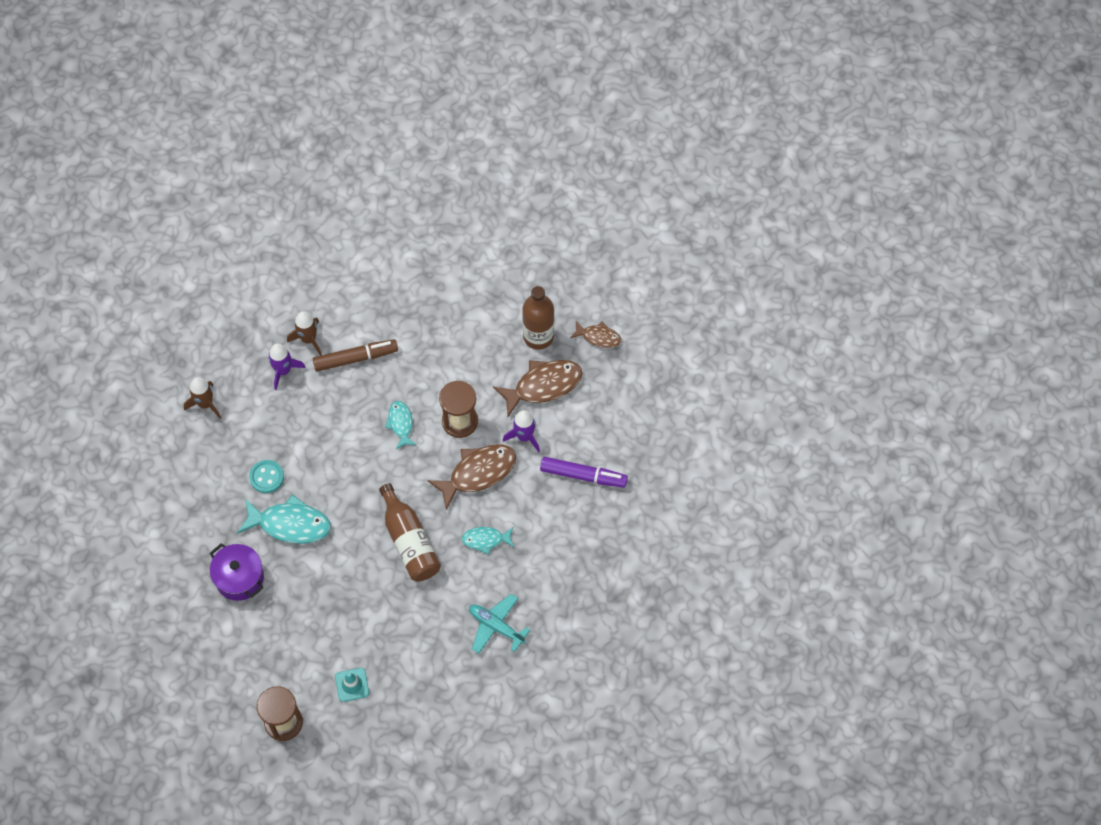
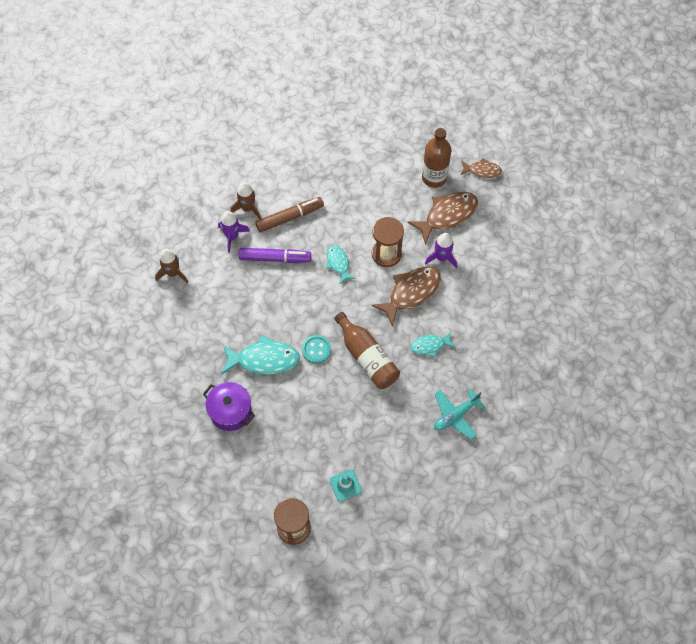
camera: 10 degrees left, 0 degrees up
(266, 477) = (236, 324): turquoise button -> turquoise button (316, 350)
(496, 626) = (455, 415): turquoise plane -> turquoise plane turned 60 degrees counterclockwise
(583, 475) = (497, 281): purple marker -> purple marker (275, 258)

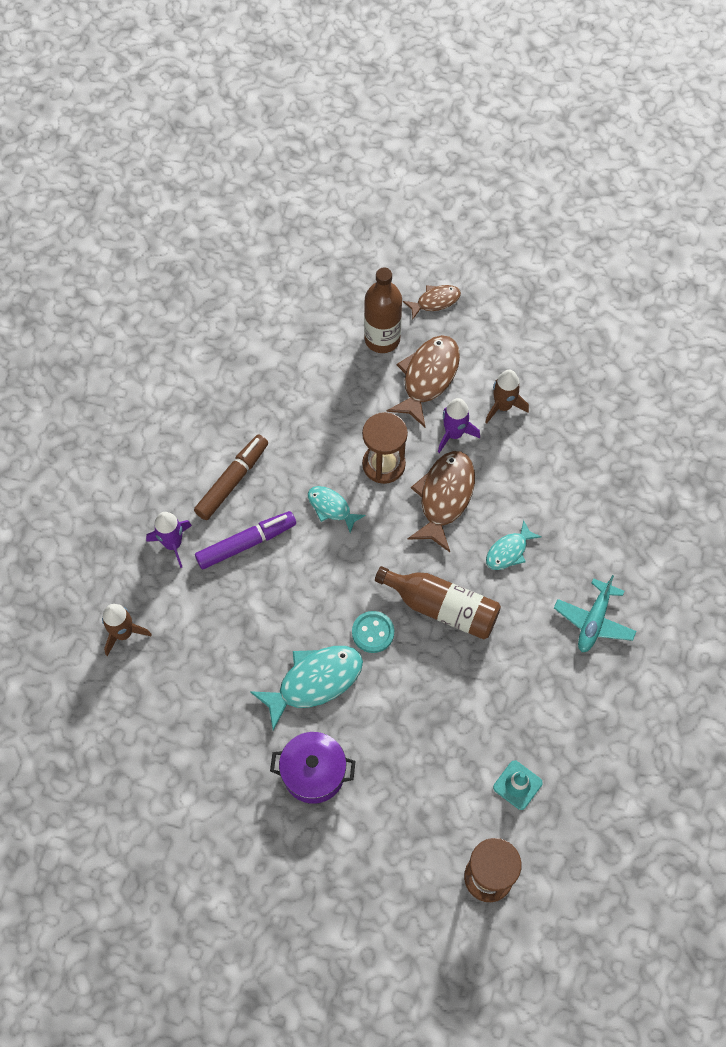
camera: 30 degrees left, 0 degrees up
(248, 208) = (170, 497): brown rocket -> brown rocket (503, 406)

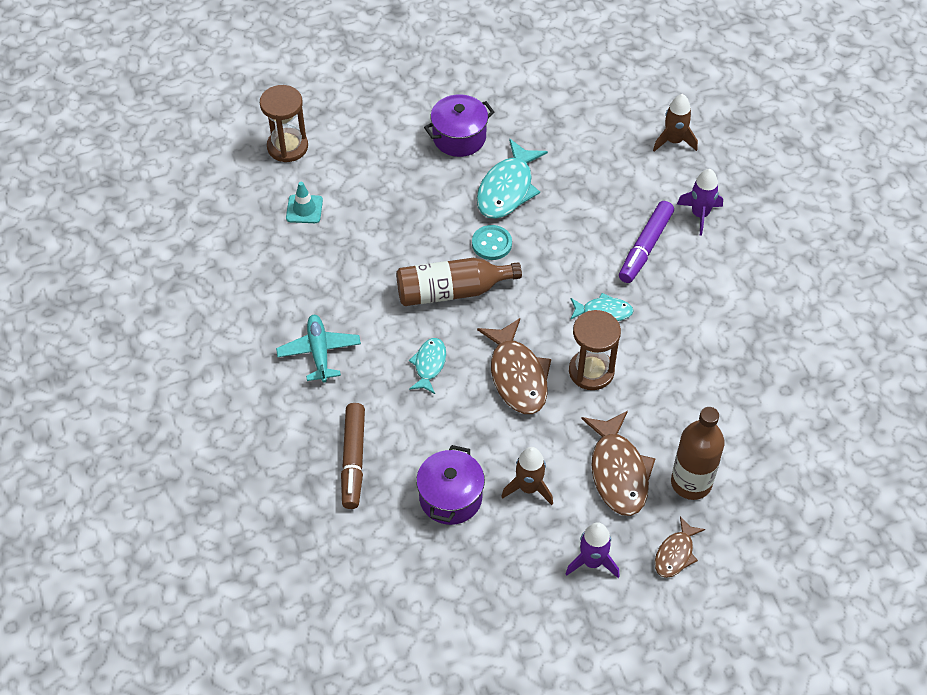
camera: 145 degrees right, 10 degrees down
(232, 481) = (701, 285): brown marker -> brown marker (353, 460)
(454, 434) = (553, 434): purple rocket -> purple rocket (592, 562)
(566, 434) = (450, 497): none -> purple pot

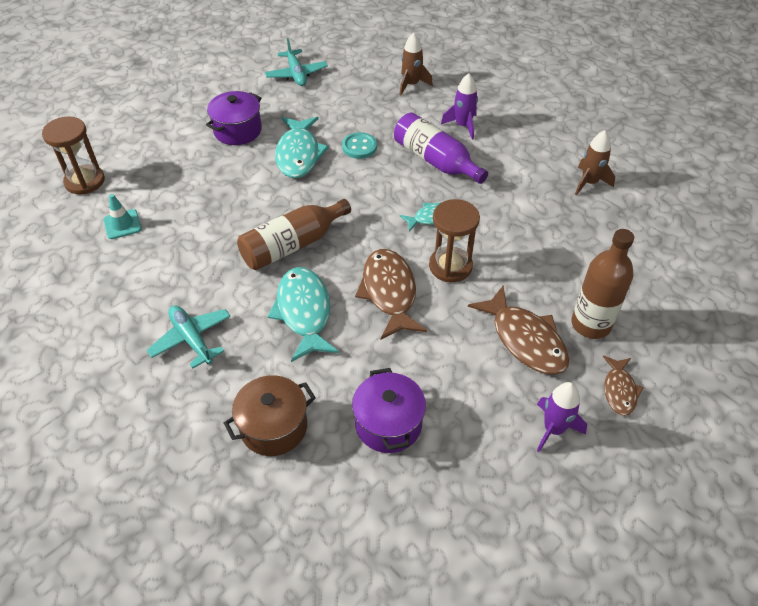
camera: 25 degrees left, 5 degrees down
(353, 460) = (274, 427): brown marker -> brown pot
(429, 365) = (304, 312): turquoise fish -> turquoise fish, size x1.75
(491, 244) = (308, 198): turquoise button -> turquoise button (359, 147)
(517, 376) = (389, 292): brown fish -> brown fish turned 150 degrees counterclockwise
(529, 488) = (456, 385): brown rocket -> brown rocket (589, 183)
(554, 84) = (296, 74): none -> turquoise plane
(645, 247) = (435, 160): purple marker -> purple bottle

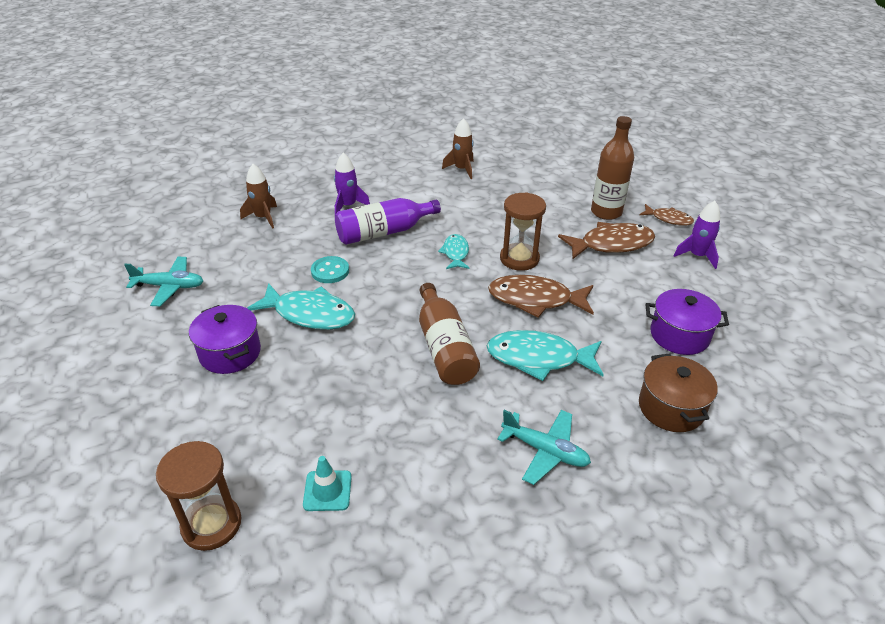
camera: 70 degrees left, 10 degrees down
(192, 339) = (545, 451): turquoise plane -> turquoise plane turned 135 degrees counterclockwise

